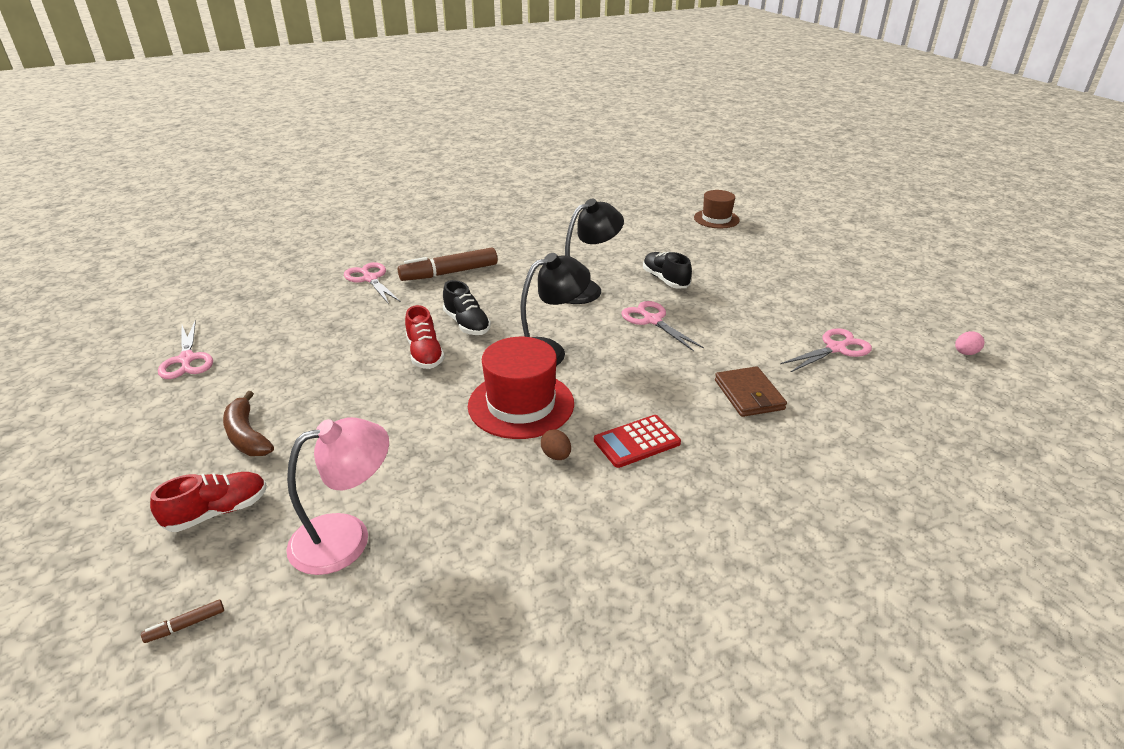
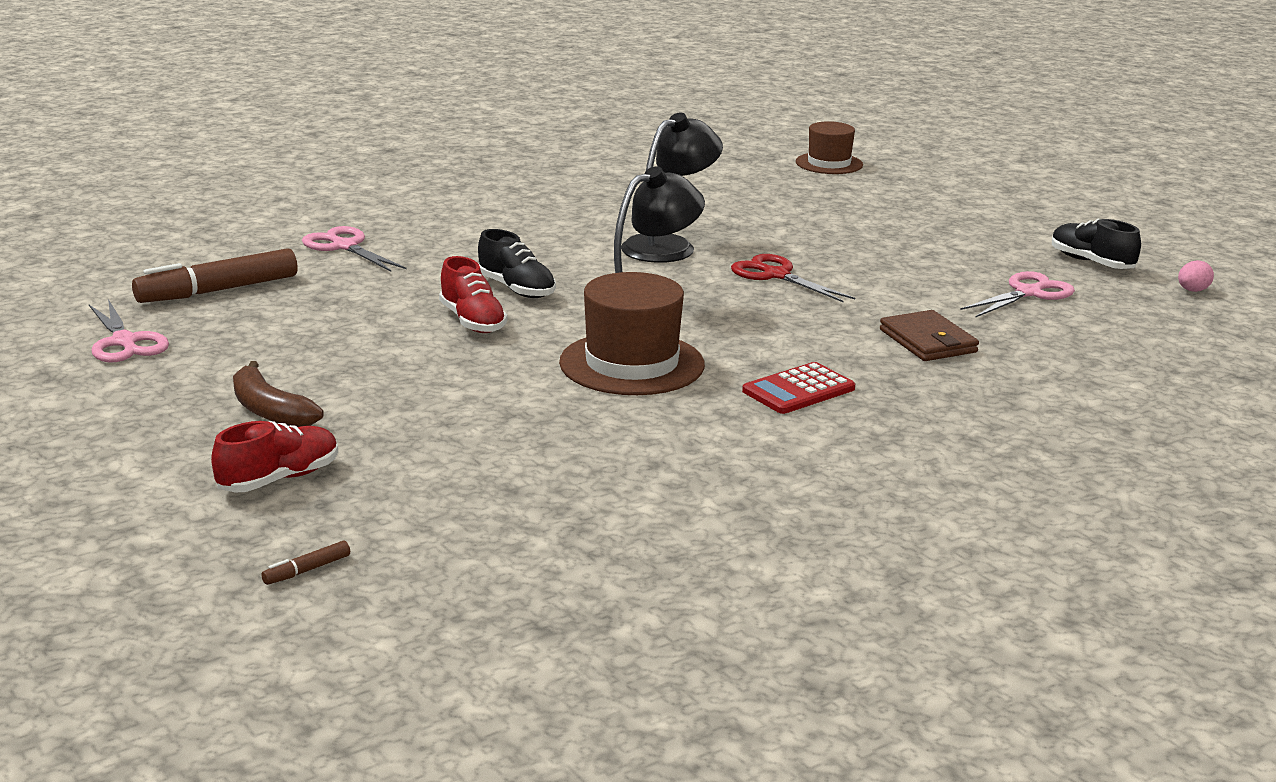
camera: 10 degrees left, 10 degrees down
(346, 537) = (465, 490): pink lamp -> none
(449, 273) = (461, 236): brown marker -> brown marker (218, 290)
(521, 404) = (632, 364): red hat -> brown hat
(556, 455) = (700, 407): brown egg -> none
(652, 320) = (776, 275): pink scissors -> red scissors
(665, 280) = (779, 233): black shoe -> black shoe (1091, 262)

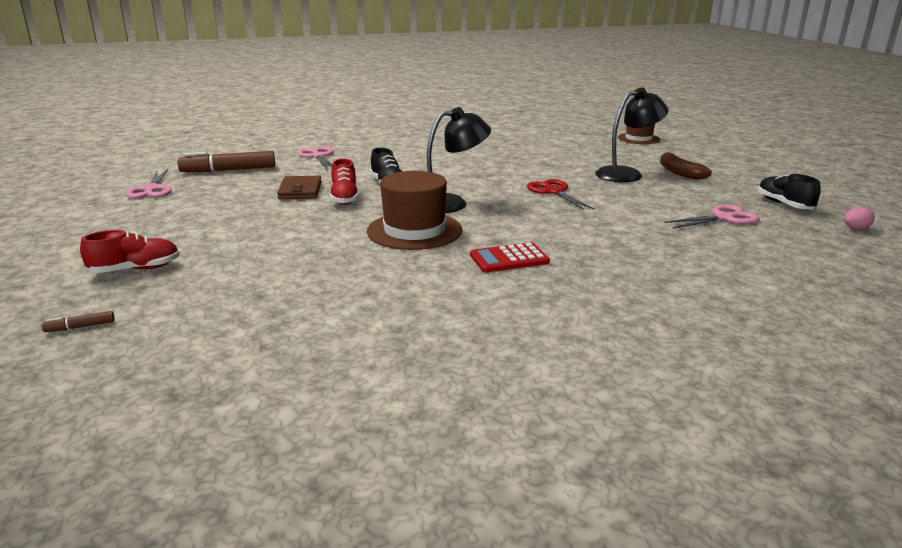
camera: 20 degrees right, 0 degrees up
(269, 410) = (178, 231): brown banana -> brown banana (679, 172)
(669, 246) = (501, 171): black lamp -> black lamp (627, 174)
(928, 341) = (626, 239): brown wallet -> brown wallet (300, 191)

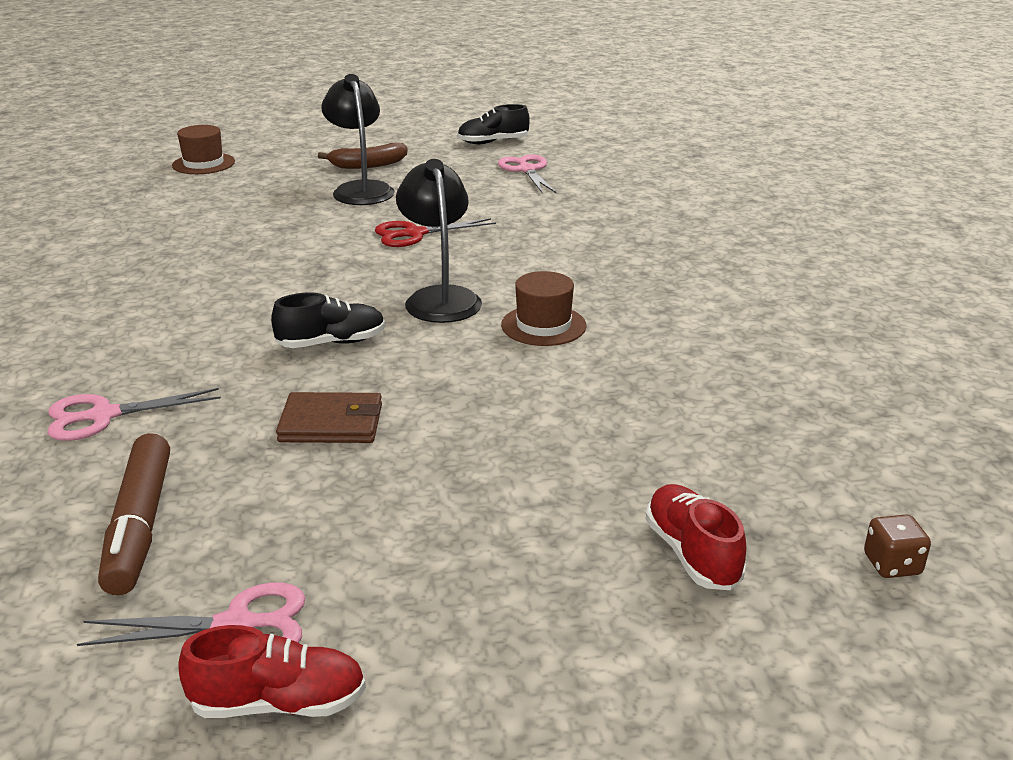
camera: 85 degrees left, 5 degrees up
(80, 327) = (892, 565): brown marker -> brown dice
(345, 198) = (388, 379): red shoe -> red shoe (278, 703)
(414, 231) = (543, 325): brown hat -> brown hat, size x0.64
(509, 259) = (636, 275): red calculator -> none
(855, 229) = (562, 132): pink egg -> none

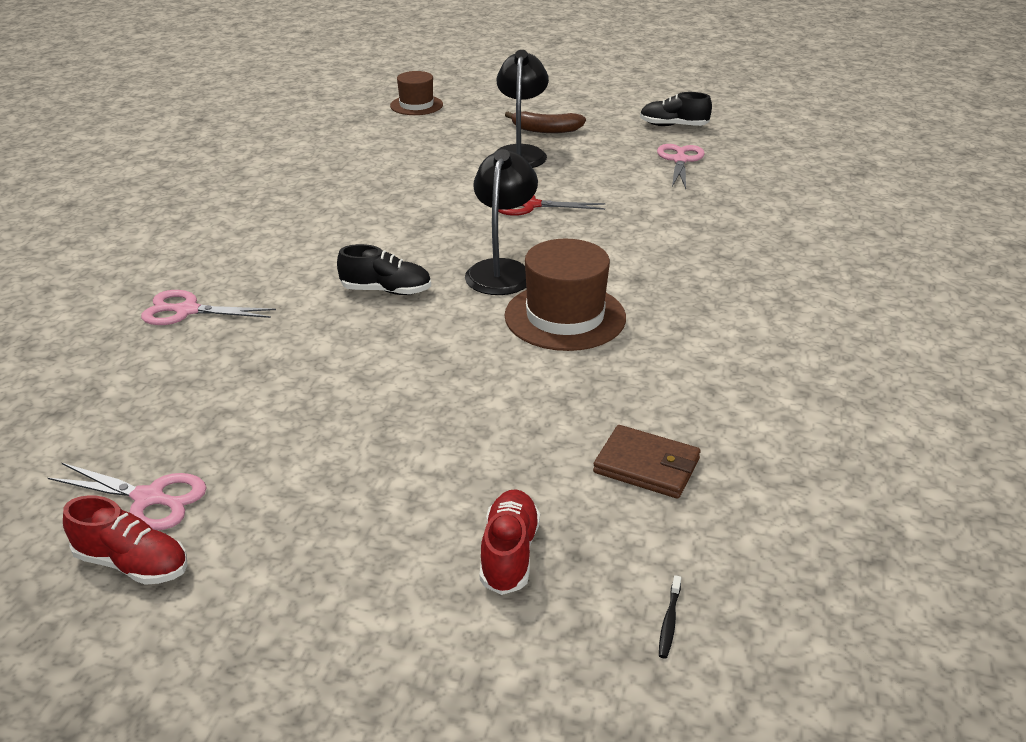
camera: 25 degrees right, 5 degrees up
(140, 525) = (147, 403): brown marker -> none
(331, 423) = (332, 360): brown wallet -> brown wallet (646, 466)
(543, 325) = (565, 316): brown hat -> brown hat, size x1.57
(892, 565) = (669, 622): brown dice -> black toothbrush

